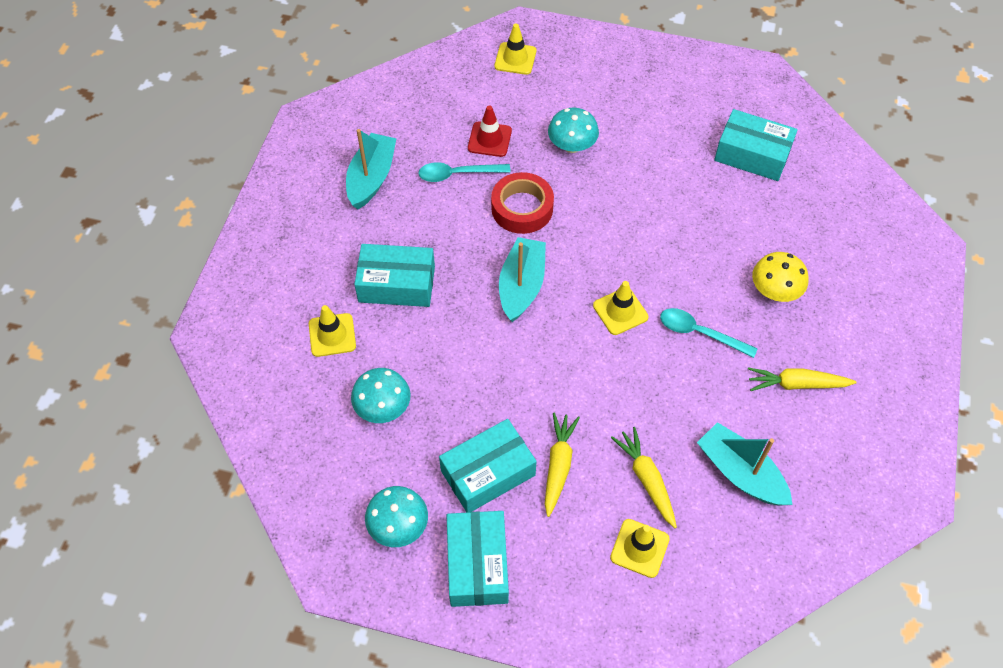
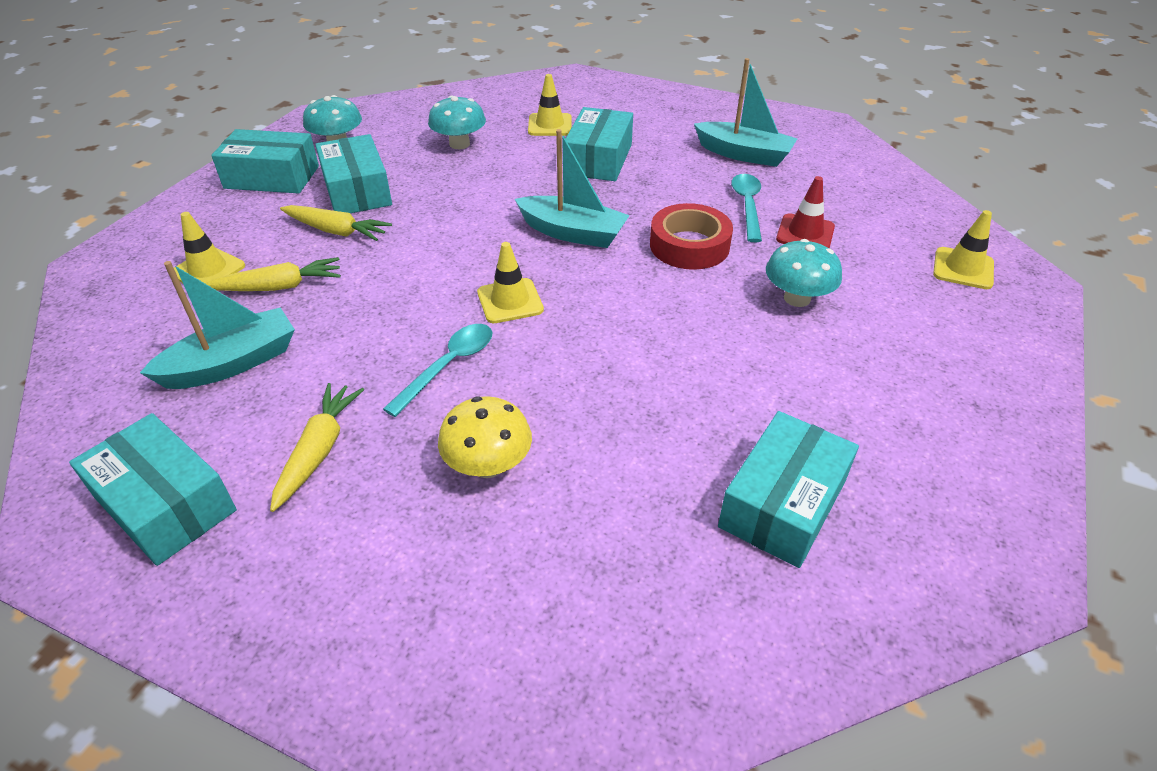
camera: 100 degrees right, 15 degrees down
(866, 453) = (165, 504): none -> turquoise box

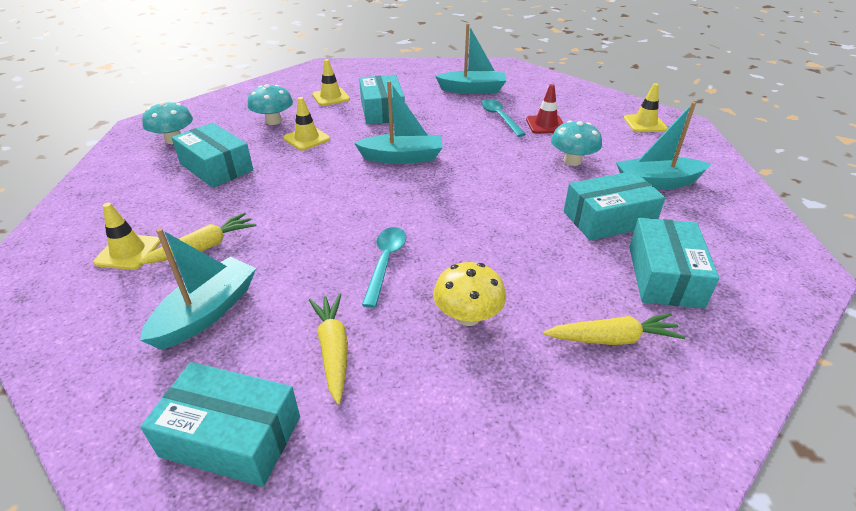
camera: 25 degrees left, 5 degrees down
(272, 177) = (134, 174): turquoise box -> turquoise box (608, 219)
(336, 231) = (222, 197): yellow carrot -> yellow carrot (612, 339)
(510, 301) = (394, 209): yellow traffic cone -> yellow traffic cone (307, 139)
(689, 245) = (484, 147): red tape -> none
(896, 367) = (657, 183): none -> turquoise boat

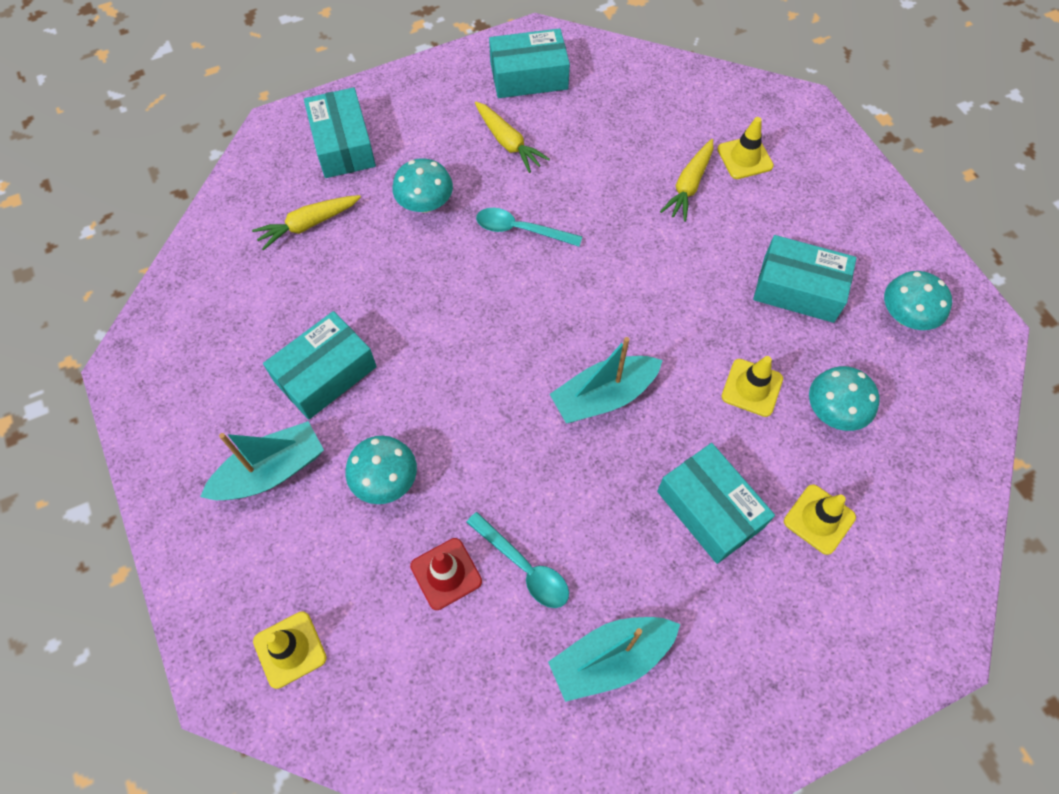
camera: 155 degrees right, 25 degrees up
(207, 312) = (622, 135): turquoise boat -> none
(385, 262) = (520, 230): turquoise spoon -> turquoise spoon turned 120 degrees clockwise
(468, 316) = (425, 204): yellow mushroom -> turquoise mushroom
(664, 276) = (266, 309): turquoise box -> turquoise box (343, 144)

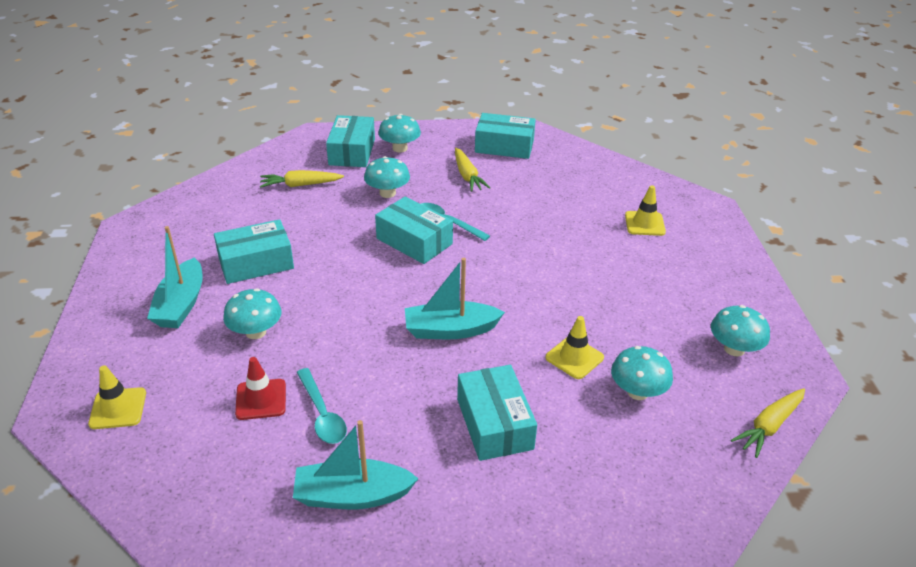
camera: 20 degrees right, 25 degrees down
(271, 471) = (181, 304): turquoise boat -> turquoise boat turned 105 degrees clockwise
(401, 119) = (400, 148): none -> turquoise mushroom
(689, 186) = (590, 229): yellow carrot -> yellow carrot (769, 426)
(798, 289) = (648, 308): turquoise box -> turquoise box (414, 241)
(819, 519) = (586, 459): yellow traffic cone -> none

